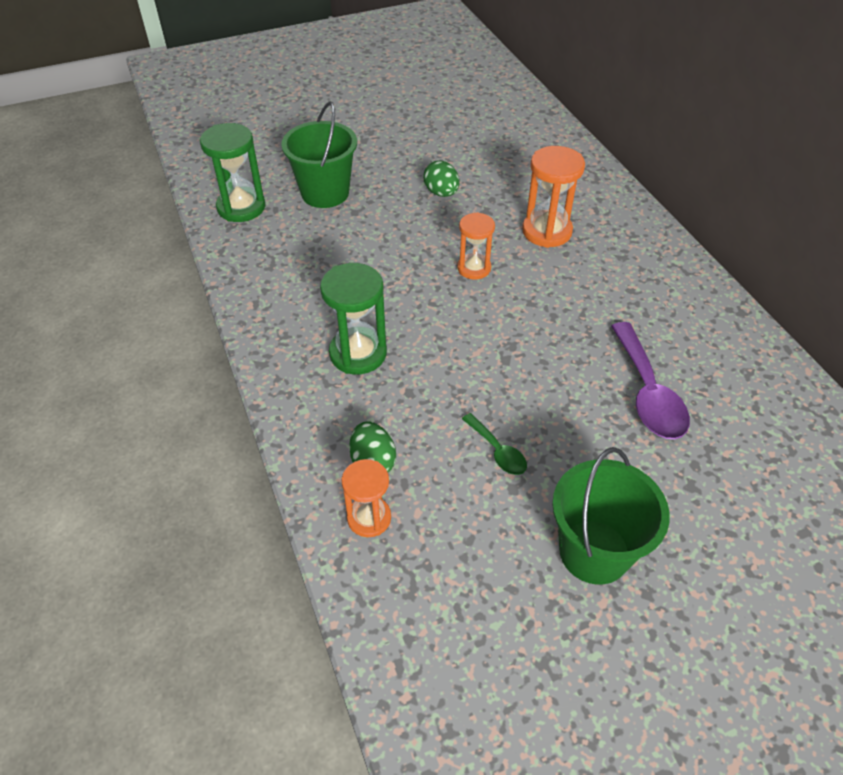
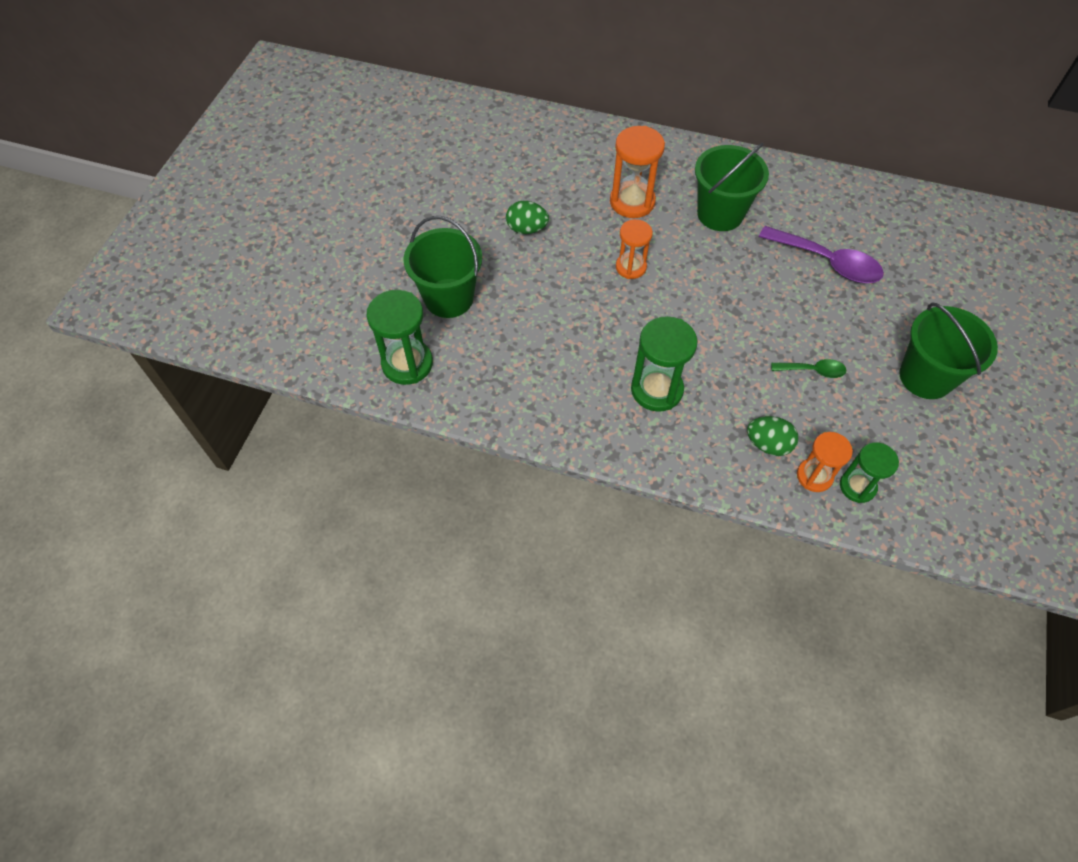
camera: 50 degrees left, 10 degrees up
(389, 561) = (857, 486): none -> green hourglass
(606, 289) = (720, 214): none -> green bucket

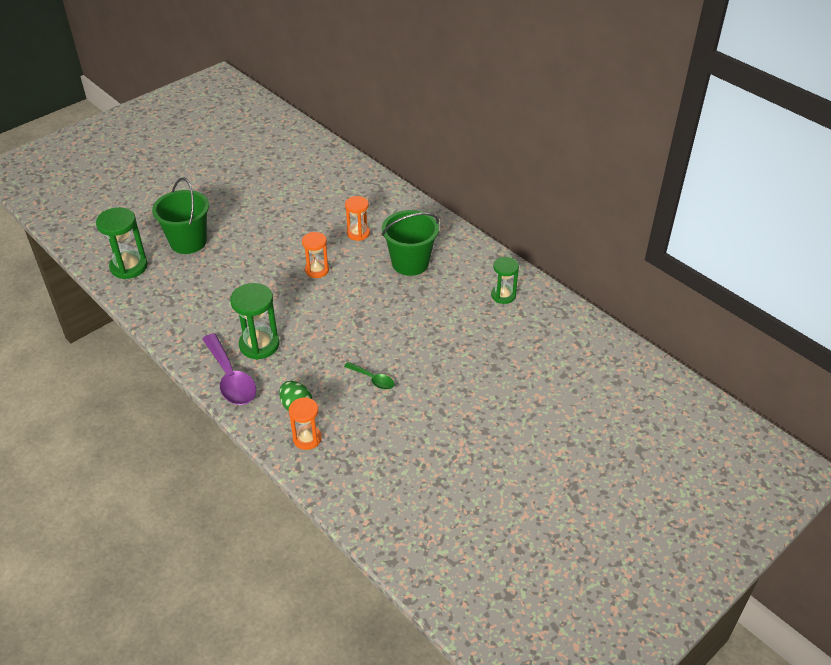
camera: 30 degrees right, 15 degrees down
(527, 229) = (274, 223): green egg -> none
(632, 202) = (358, 233): orange hourglass -> orange hourglass, size x0.65
(827, 262) = (454, 321): purple spoon -> purple spoon (230, 378)
(857, 486) = (329, 458): green hourglass -> green hourglass (503, 295)
(925, 377) = (448, 418): green bucket -> none

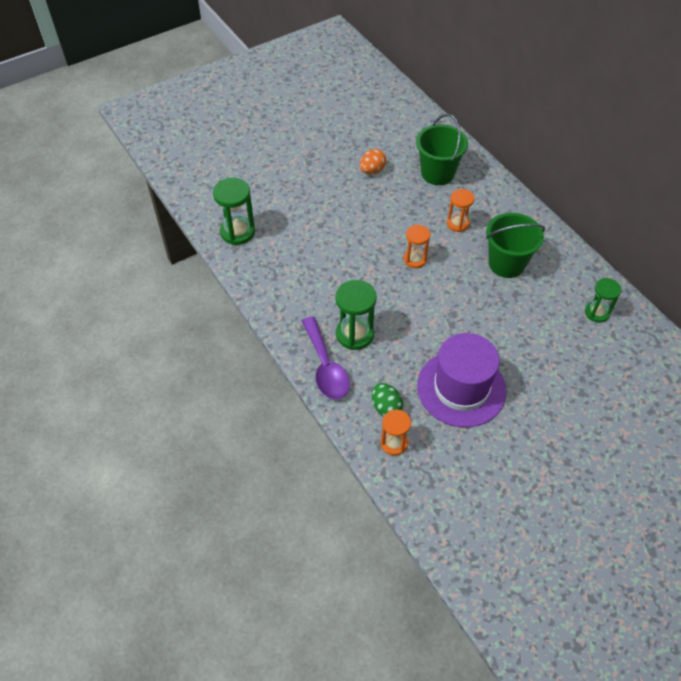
camera: 10 degrees right, 10 degrees up
(188, 242) = (294, 212): green bucket -> green bucket (437, 173)
(267, 195) = (372, 170): none -> orange egg
(373, 379) = (461, 388): green spoon -> purple hat

